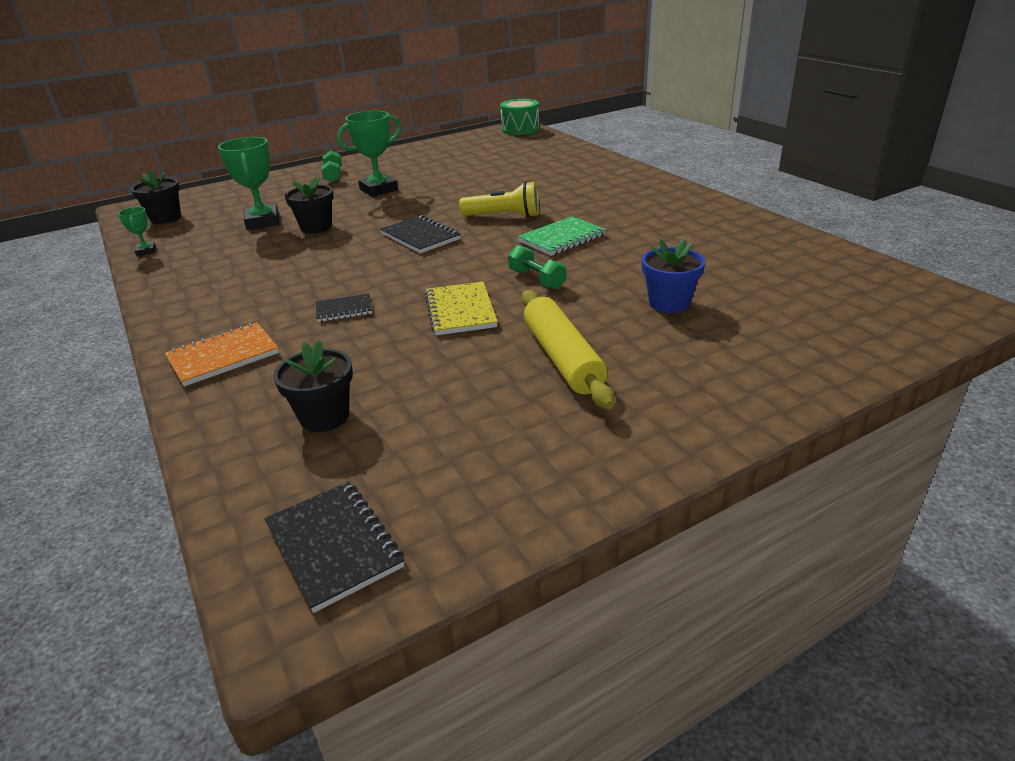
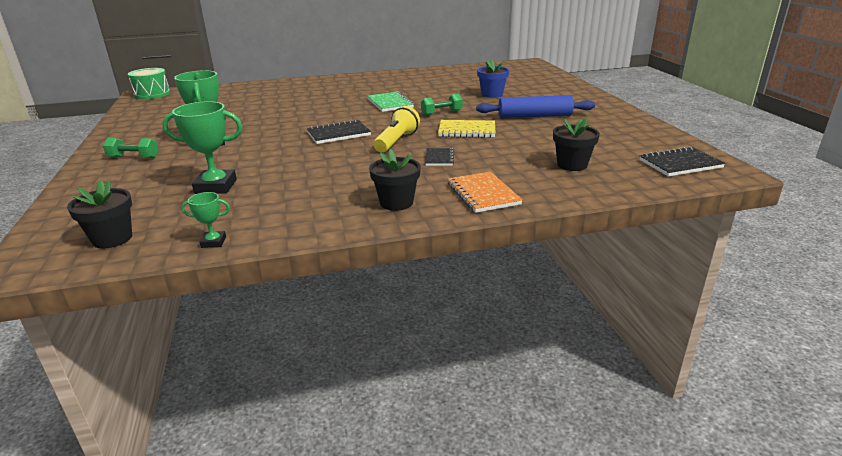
camera: 75 degrees left, 5 degrees down
(316, 227) = (266, 165): black flower pot -> black flower pot (396, 203)
(504, 216) = (334, 112): yellow flashlight -> yellow flashlight (397, 141)
(562, 358) = (534, 116): yellow rolling pin -> blue rolling pin

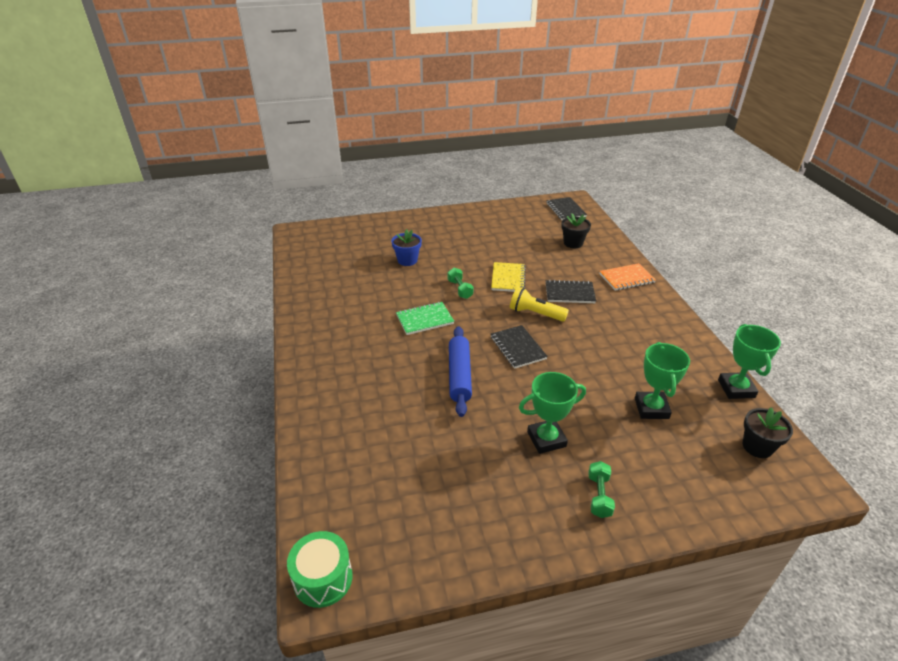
camera: 90 degrees left, 10 degrees up
(213, 242) = (736, 388): green trophy -> green trophy, size x1.97
(396, 203) = (650, 312): black flower pot -> none
(439, 158) = (569, 293): black notebook -> black notebook, size x1.59
(534, 116) = (473, 246): blue rolling pin -> blue rolling pin (459, 375)

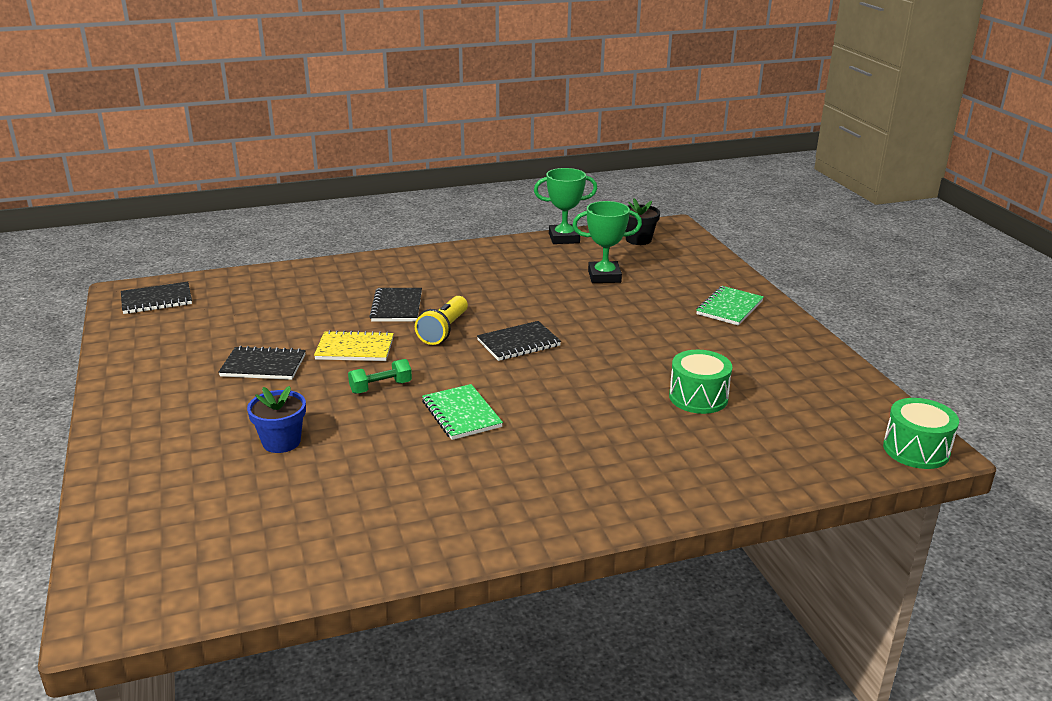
camera: 95 degrees left, 10 degrees down
(430, 439) = (698, 397): none -> green drum
(459, 375) = (581, 382): blue rolling pin -> none
(487, 249) = (263, 366): none -> black notebook
(546, 439) = (669, 330): green trophy -> none
(573, 243) = (265, 299): black flower pot -> none
(599, 496) = (729, 308): green dumbbell -> green notebook
(626, 278) = (365, 271): orange notebook -> none

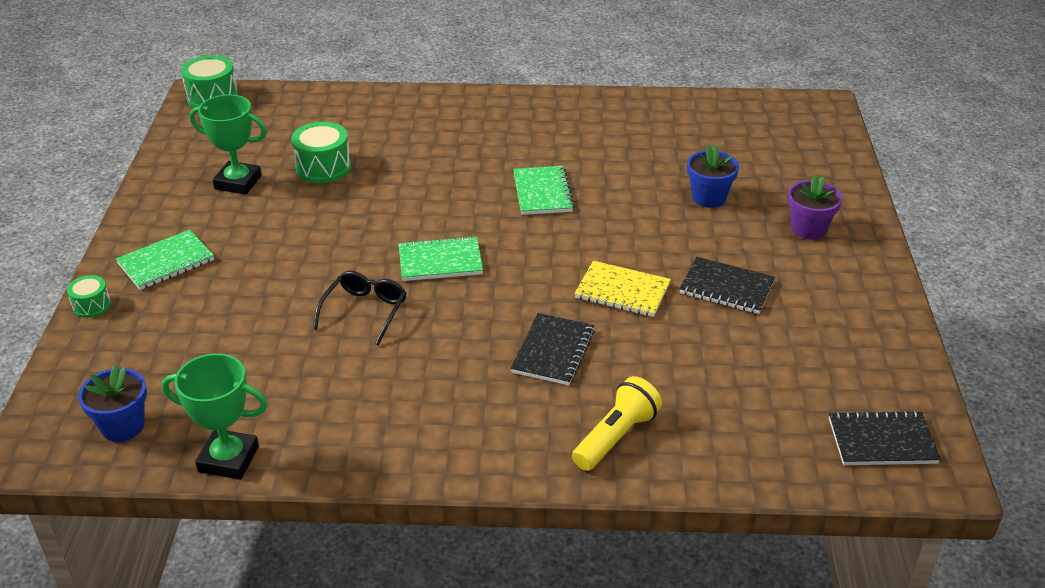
camera: 160 degrees left, 10 degrees up
(174, 429) = (808, 229): none -> purple flower pot
(381, 387) = (607, 235): green dumbbell -> none
(443, 330) = (512, 297): yellow flashlight -> yellow flashlight (616, 437)
(518, 343) = (440, 261): black notebook -> green notebook
(550, 306) = (365, 311): none -> black glasses
(604, 276) = (253, 350): green trophy -> green trophy (238, 182)
(638, 240) = (123, 426): black flower pot -> blue flower pot
(741, 279) = (91, 305): none -> green drum

